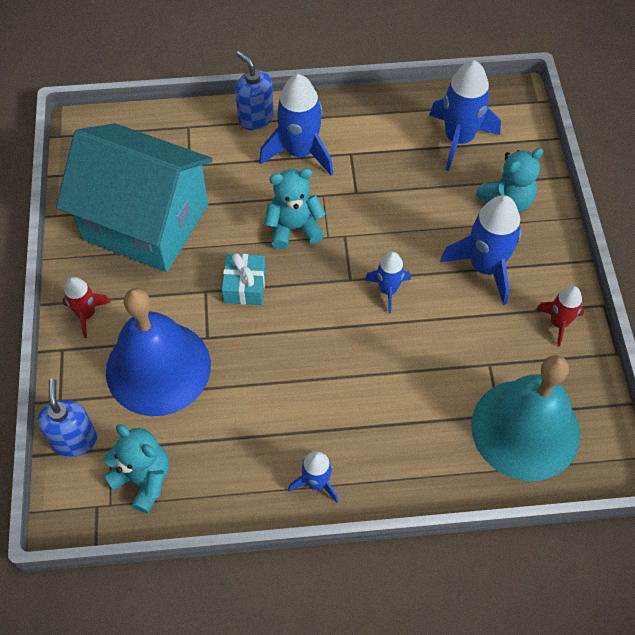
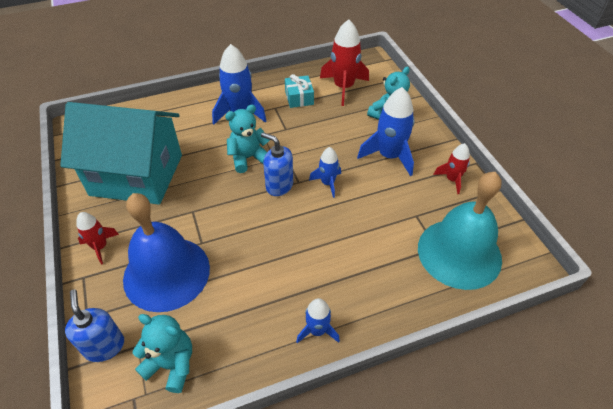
camera: 15 degrees left, 10 degrees down
(245, 286) = (222, 201): turquoise gift -> turquoise gift (299, 98)
(255, 118) = (203, 99): blue soap dispenser -> blue soap dispenser (279, 186)
(458, 139) = (343, 87): blue rocket -> red rocket

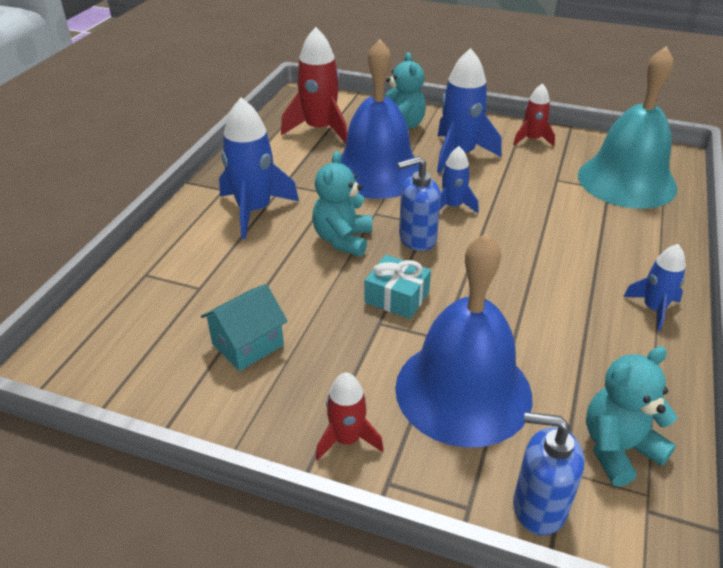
camera: 50 degrees left, 10 degrees down
(136, 175) = (247, 344): turquoise house -> turquoise house, size x0.42
(299, 98) = (293, 161): turquoise gift -> turquoise gift (397, 297)
(327, 134) = (377, 172): none -> blue bell

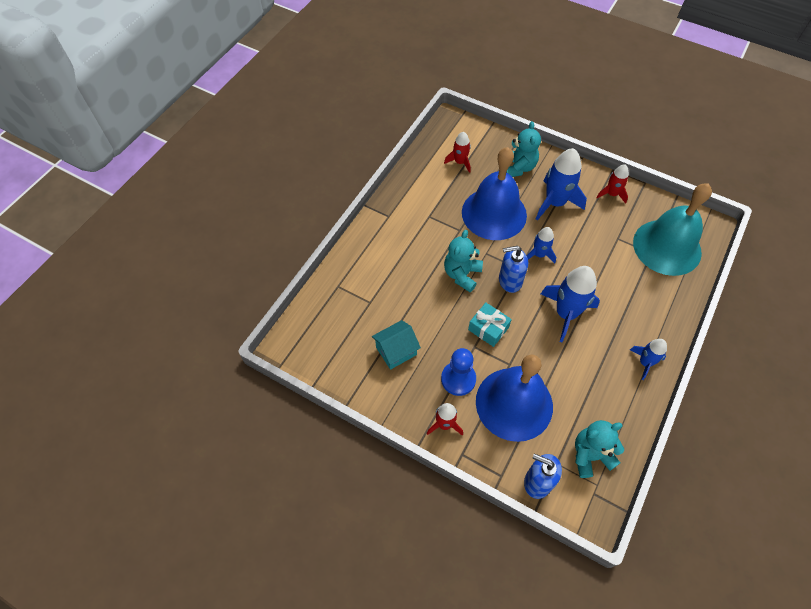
camera: 10 degrees right, 20 degrees up
(254, 211) = (407, 240): blue rocket -> blue rocket (566, 313)
(319, 129) = (459, 162): red rocket -> red rocket, size x0.57
(360, 369) = (458, 379): none -> blue pawn

